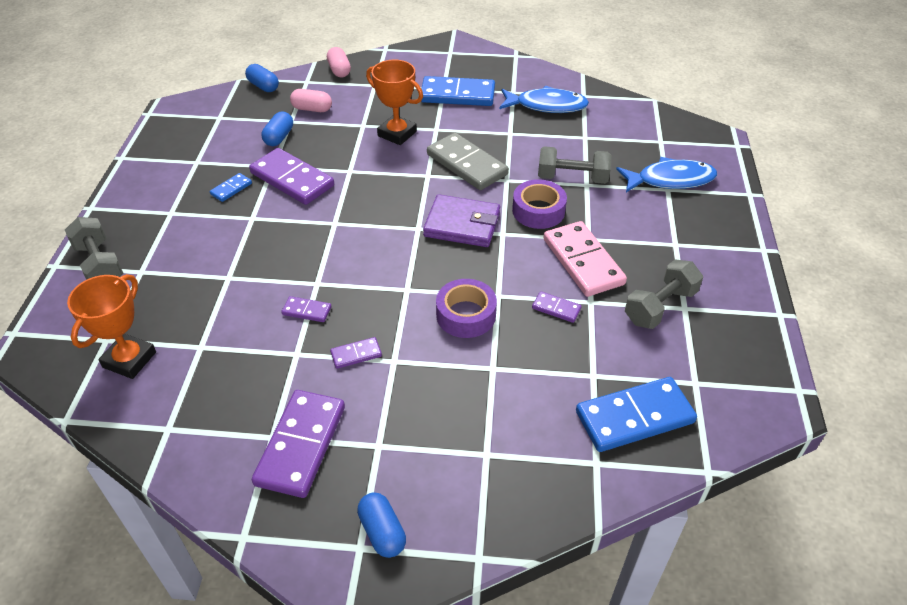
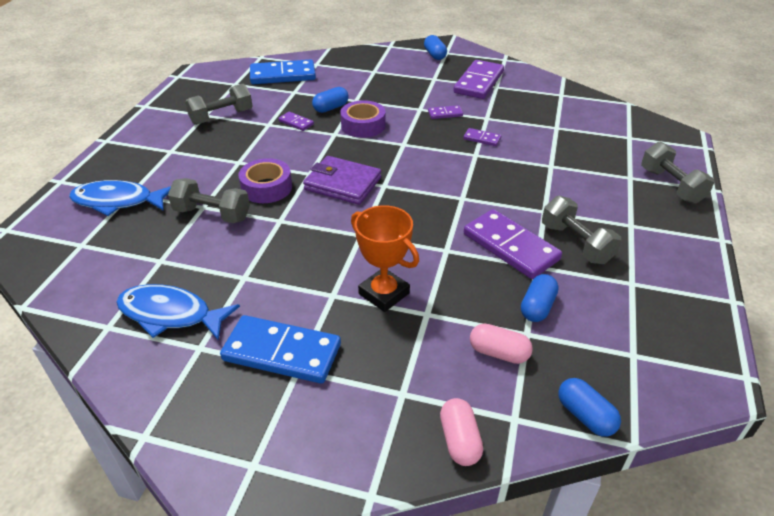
camera: 170 degrees left, 5 degrees down
(129, 359) = (604, 125): orange trophy -> none
(231, 189) = (576, 243): blue domino -> grey dumbbell
(467, 164) = (313, 242): grey domino -> none
(522, 345) = (331, 108): none -> blue capsule
(583, 261) = (255, 147): pink domino -> none

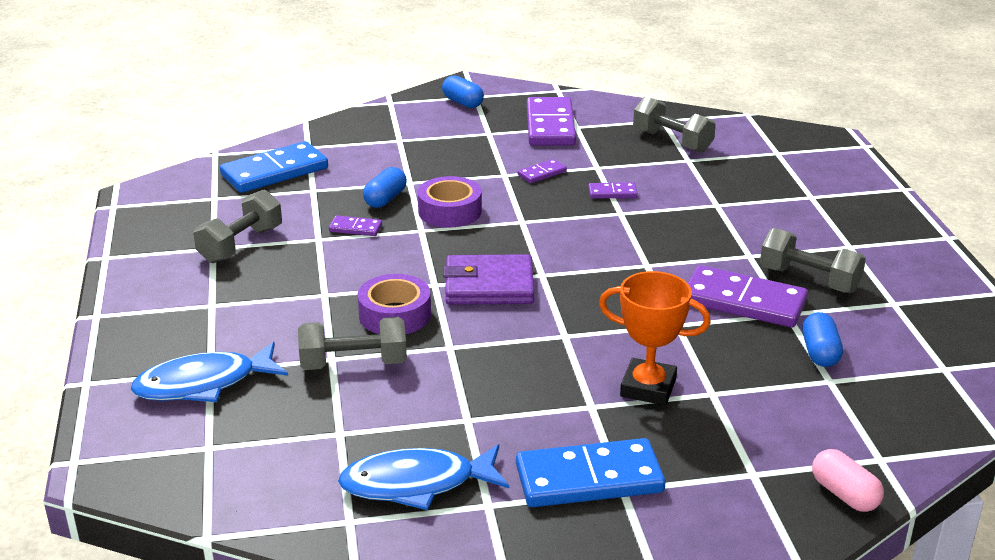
camera: 25 degrees left, 10 degrees down
(499, 353) = (817, 406): pink capsule -> none
(585, 416) = (941, 434): blue capsule -> none
(671, 186) = (859, 195): grey dumbbell -> grey dumbbell (672, 141)

